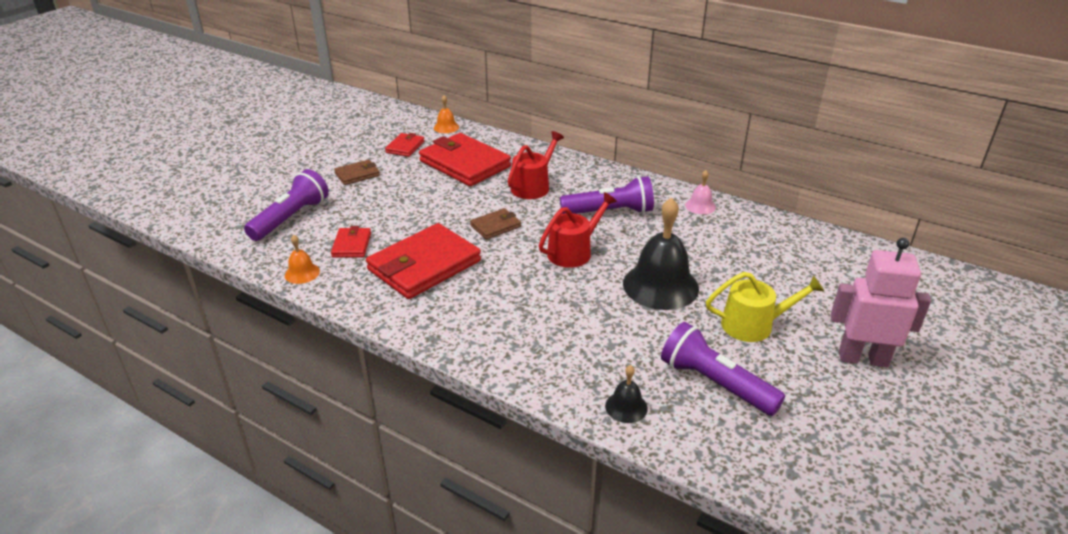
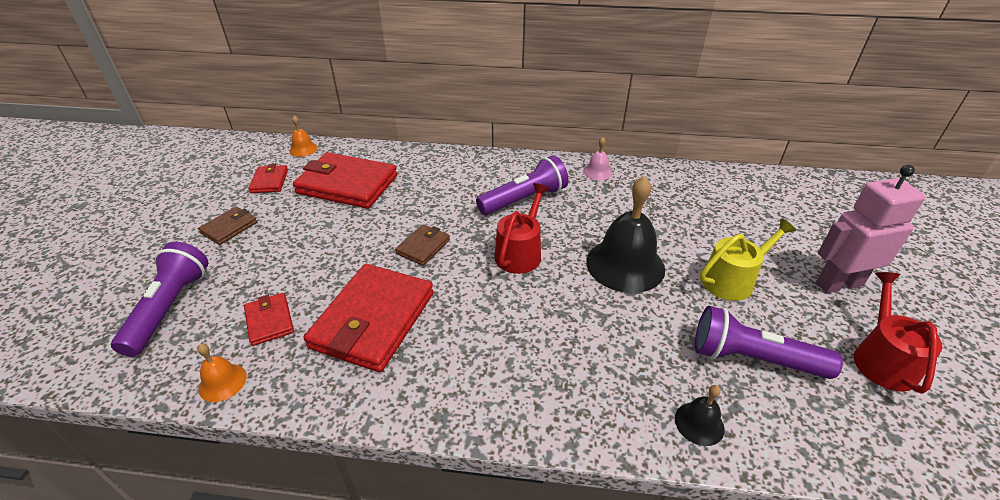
camera: 25 degrees left, 5 degrees up
(533, 186) = (433, 191): red watering can -> red watering can (882, 359)

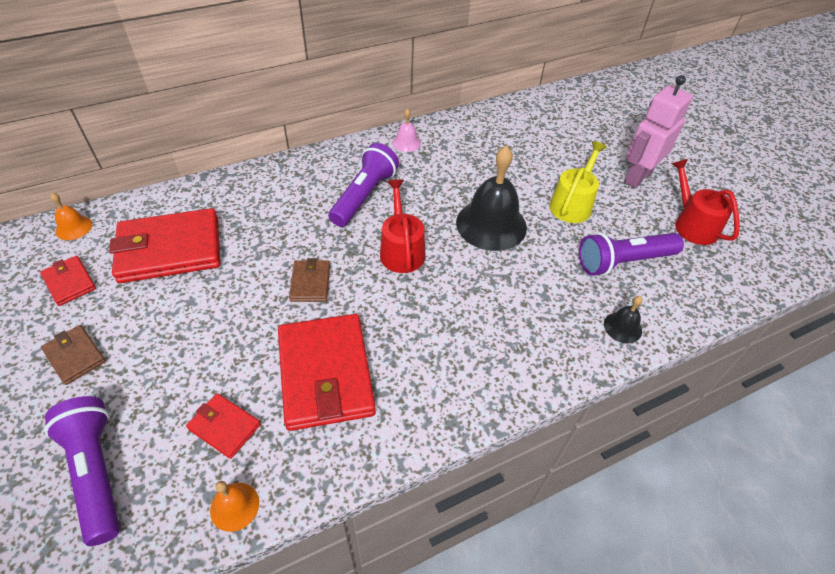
camera: 35 degrees left, 10 degrees up
(229, 228) = (75, 356): brown wallet -> brown wallet turned 45 degrees counterclockwise

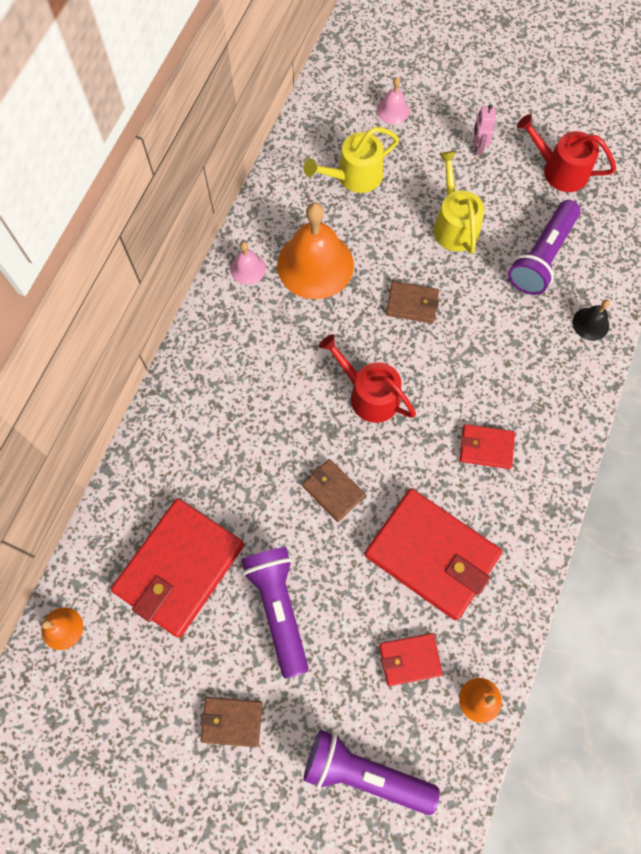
camera: 40 degrees left, 20 degrees up
(70, 282) = (136, 675): red wallet -> red wallet (486, 447)
(364, 196) = (278, 364): purple flashlight -> purple flashlight (279, 608)
(450, 166) = (315, 265): none -> orange bell
(491, 224) = (412, 304): black bell -> brown wallet
(529, 142) = (354, 176): none -> yellow watering can
(594, 128) = (393, 110): none -> pink bell
(637, 177) = (478, 147): pink robot -> pink robot, size x0.48

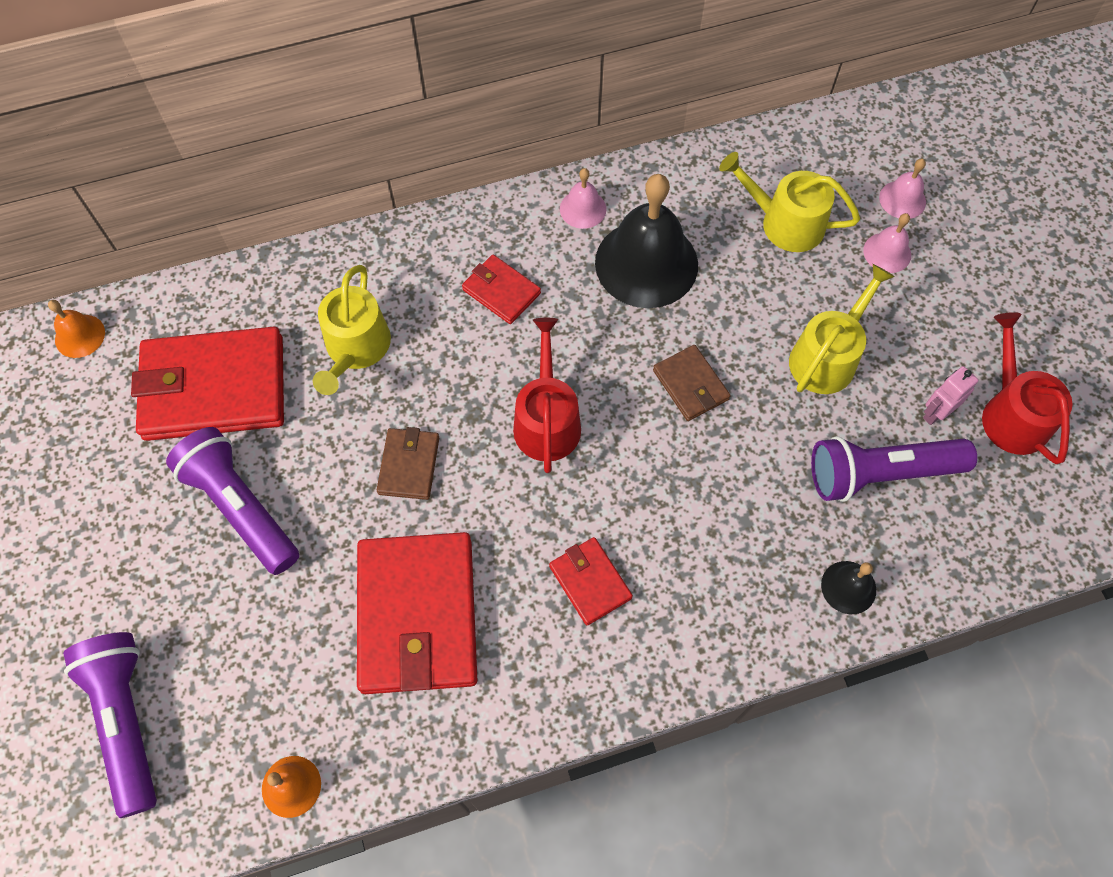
camera: 50 degrees right, 5 degrees down
(227, 464) = (356, 348): none -> yellow watering can
(232, 721) = (93, 551): brown wallet -> none
(279, 608) = (241, 508): purple flashlight -> purple flashlight turned 75 degrees counterclockwise
(315, 265) = (646, 263): orange bell -> black bell
(410, 659) = (282, 677): red wallet -> red wallet (501, 291)
(418, 144) = (887, 252): none -> pink bell
(478, 147) = (948, 311): pink robot -> pink robot (935, 413)

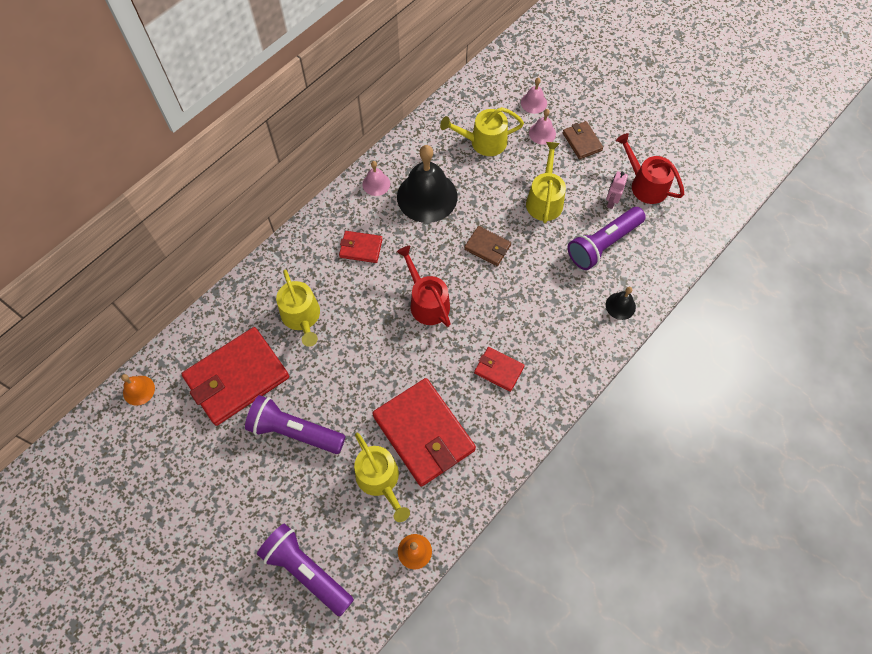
camera: 30 degrees left, 0 degrees up
(311, 648) = (380, 479): none -> yellow watering can
(409, 465) = (370, 362): brown wallet -> brown wallet (582, 142)

